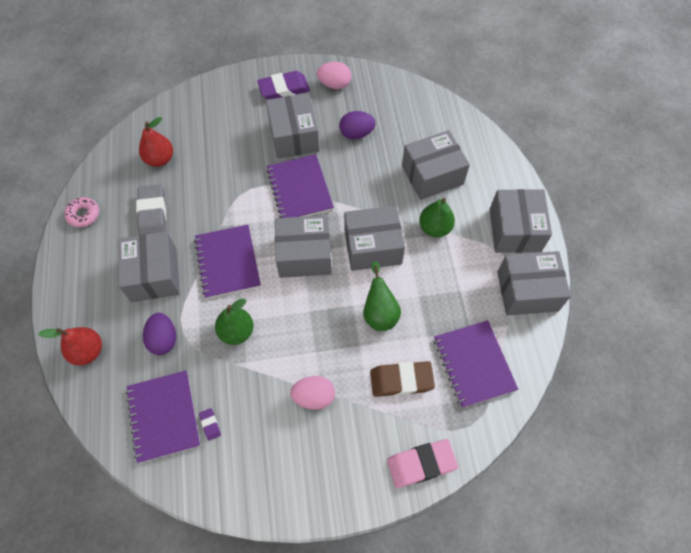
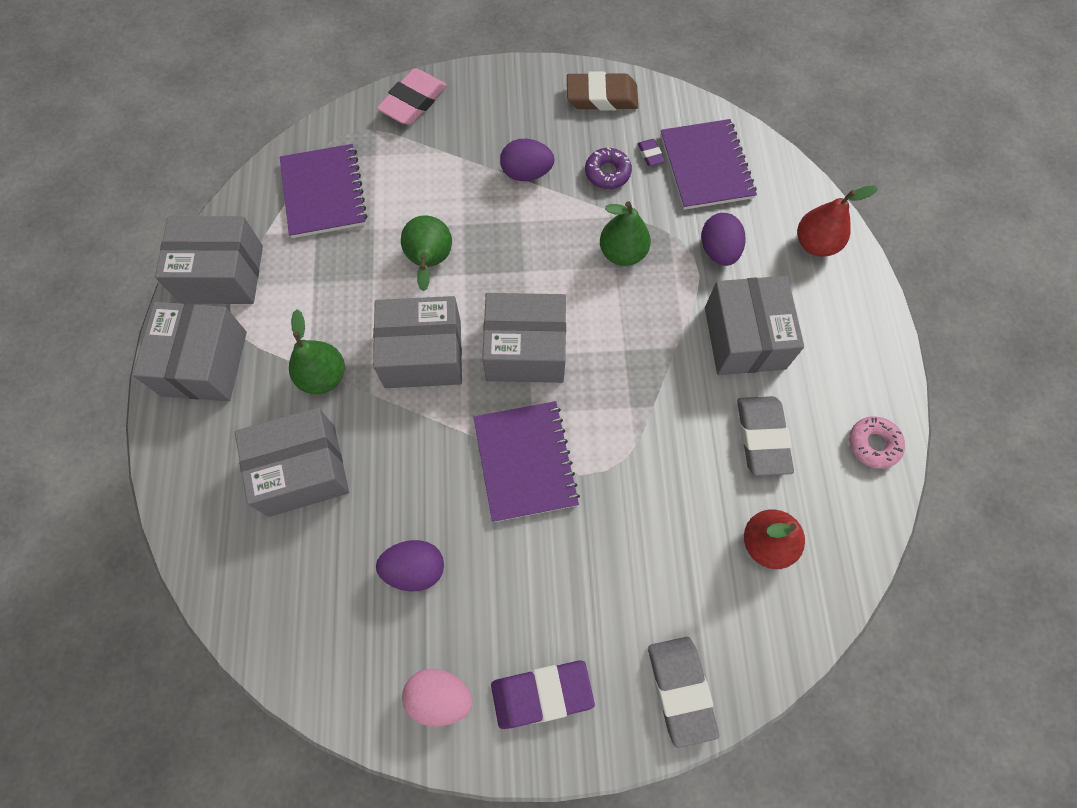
camera: 175 degrees left, 5 degrees up
(214, 95) = (680, 690): none -> grey eraser
(228, 262) = (638, 348): purple notebook -> none
(247, 403) = (607, 173): none -> purple donut
(294, 136) = (528, 572): grey box -> none
(314, 396) = (526, 173): pink egg -> purple egg
(401, 380) = (418, 182): brown eraser -> brown eraser (601, 97)
(421, 464) = (413, 102): pink eraser -> pink eraser turned 45 degrees counterclockwise

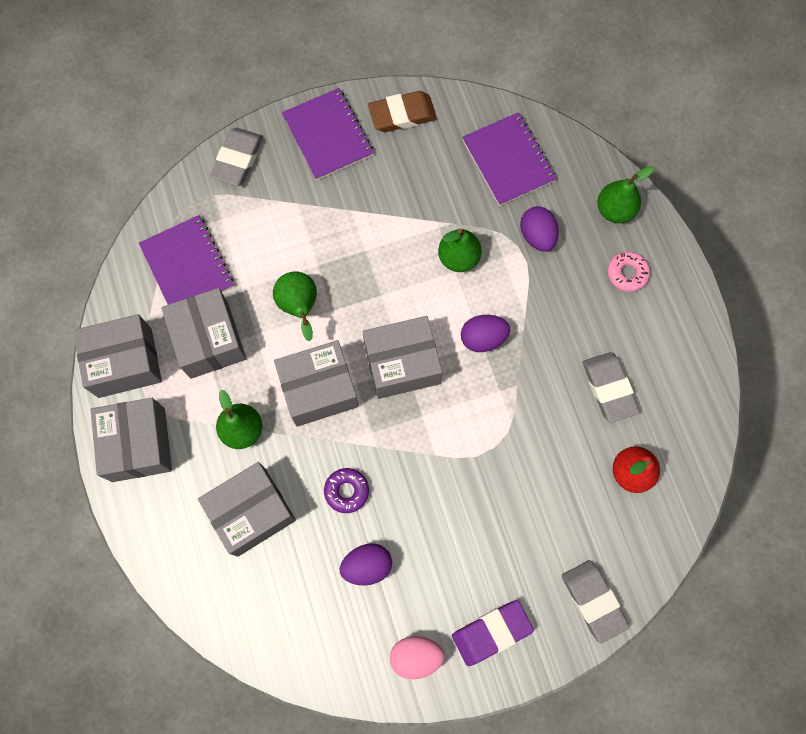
camera: 15 degrees left, 5 degrees up
(413, 102) = (238, 159): pink eraser -> grey eraser
(525, 462) = (428, 457): purple notebook -> purple notebook (328, 135)
(526, 173) = (357, 204): purple egg -> purple egg (483, 338)
(607, 173) = (426, 187): purple donut -> purple donut (346, 491)
(650, 154) = (458, 160): purple eraser -> none
(744, 338) = (576, 308): grey box -> grey box (209, 340)
(815, 244) = (615, 210): red pear -> green pear
(873, 444) = (695, 371): pink donut -> pink donut (627, 273)

